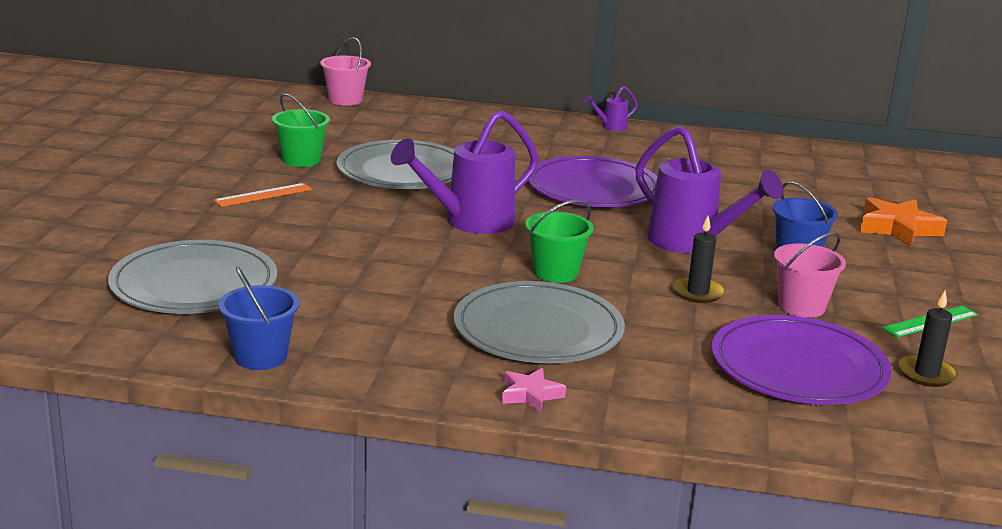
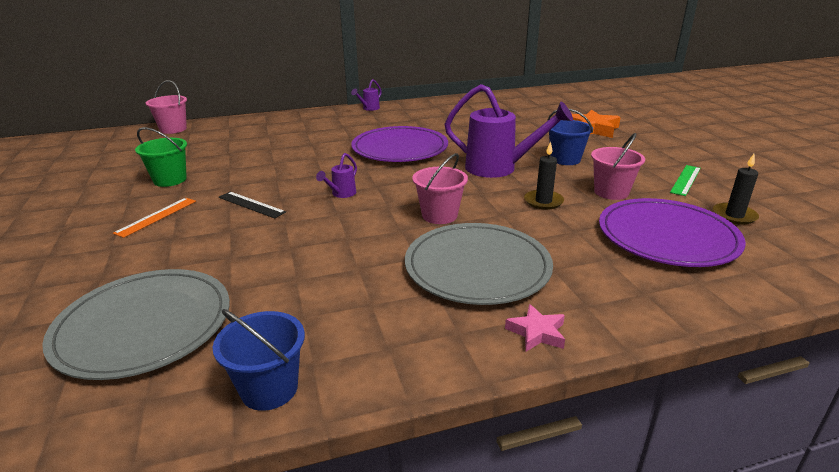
camera: 25 degrees left, 5 degrees up
(364, 208) = (251, 204): none -> black ruler
(403, 171) = (258, 169): grey plate -> none
(469, 222) = (341, 194): purple watering can -> purple watering can, size x0.45
(555, 273) = (439, 215): green bucket -> pink bucket

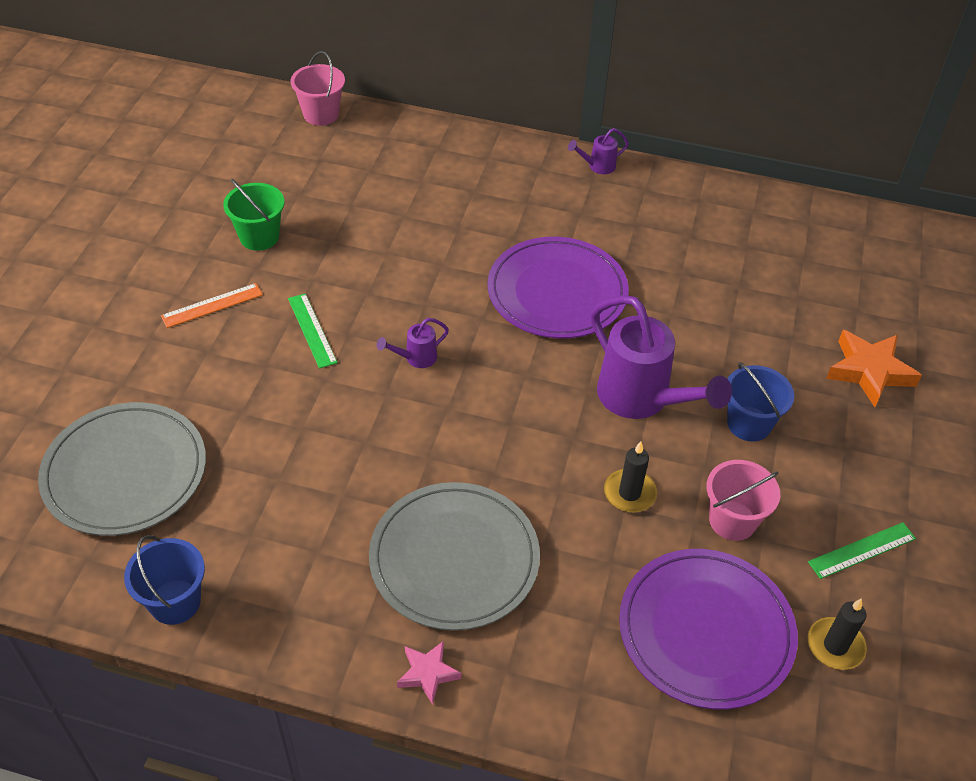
camera: 30 degrees right, 20 degrees up
(251, 204) = (312, 330): black ruler -> green ruler
(439, 215) = (489, 454): pink bucket -> none

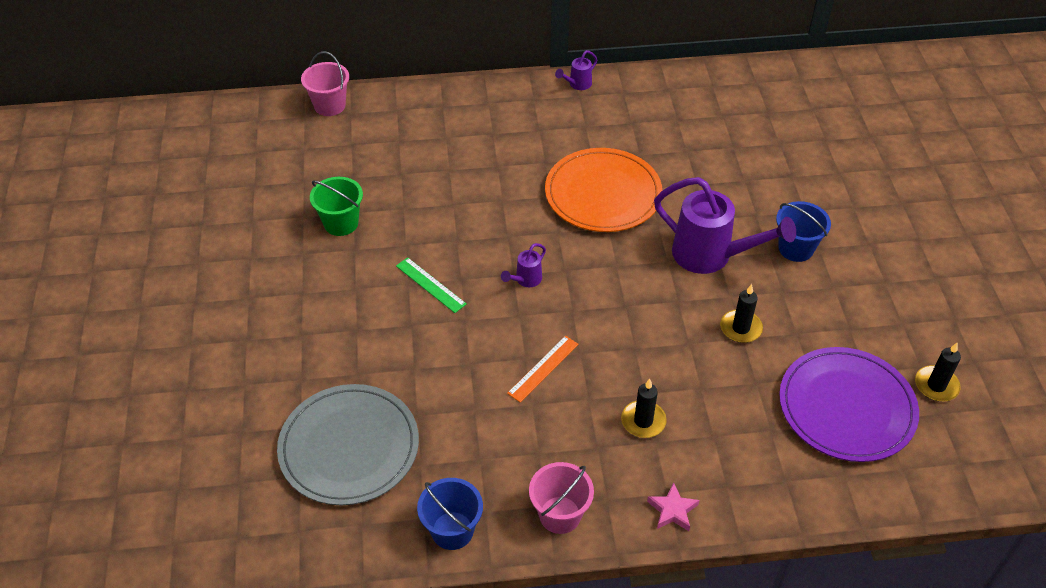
camera: 20 degrees left, 0 degrees up
(212, 305) = (336, 291): orange ruler -> orange ruler (543, 368)
(454, 559) = (643, 421): grey plate -> black candle
(557, 292) = (603, 194): purple plate -> orange plate
(732, 520) = (822, 323): pink bucket -> pink bucket (560, 515)
(862, 550) = (919, 313): green ruler -> none
(869, 371) = (857, 182): orange star -> none

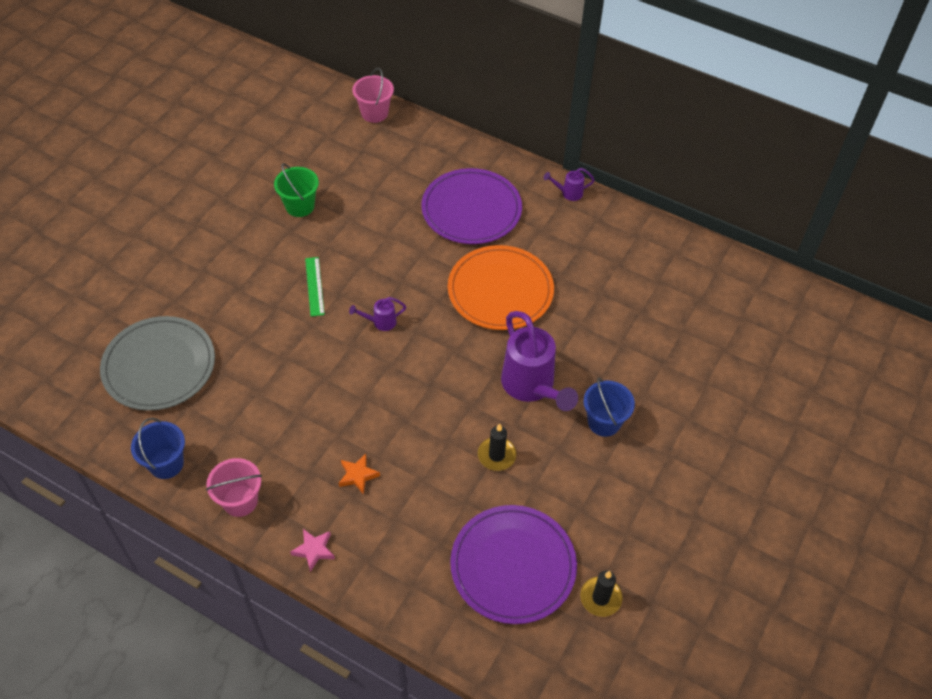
camera: 35 degrees right, 5 degrees up
(507, 141) = (471, 209): none -> purple plate
(543, 368) = (329, 393): orange ruler -> none
(643, 421) = (358, 475): black candle -> orange star

